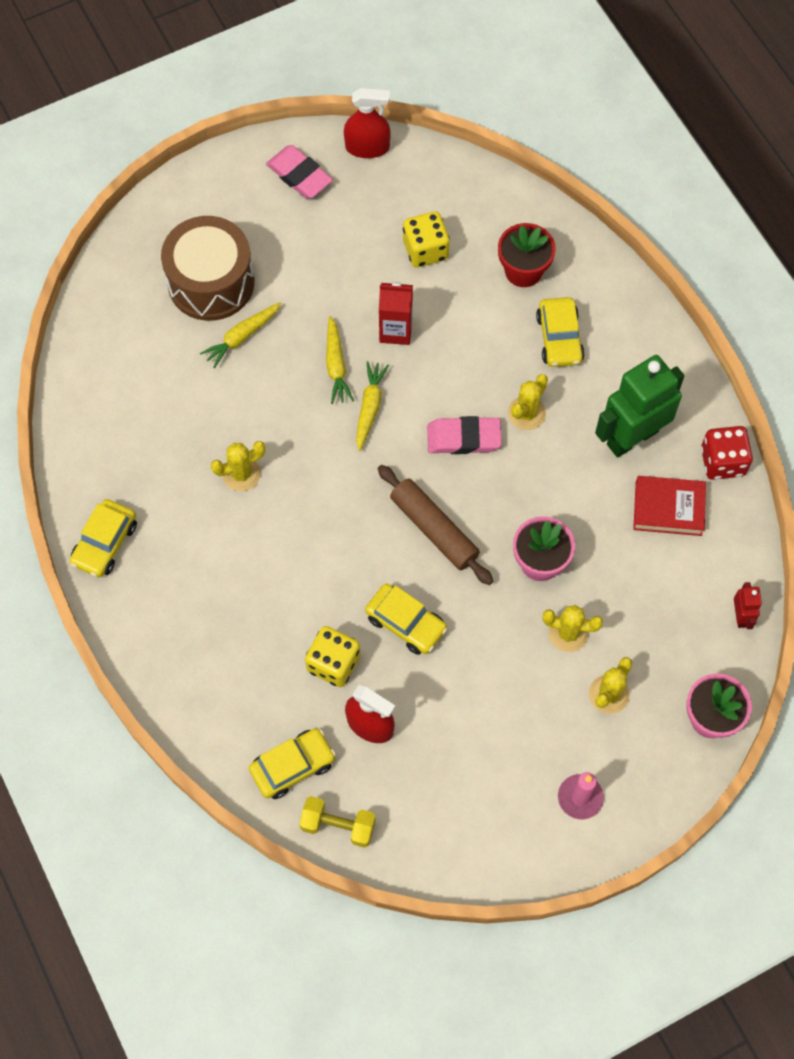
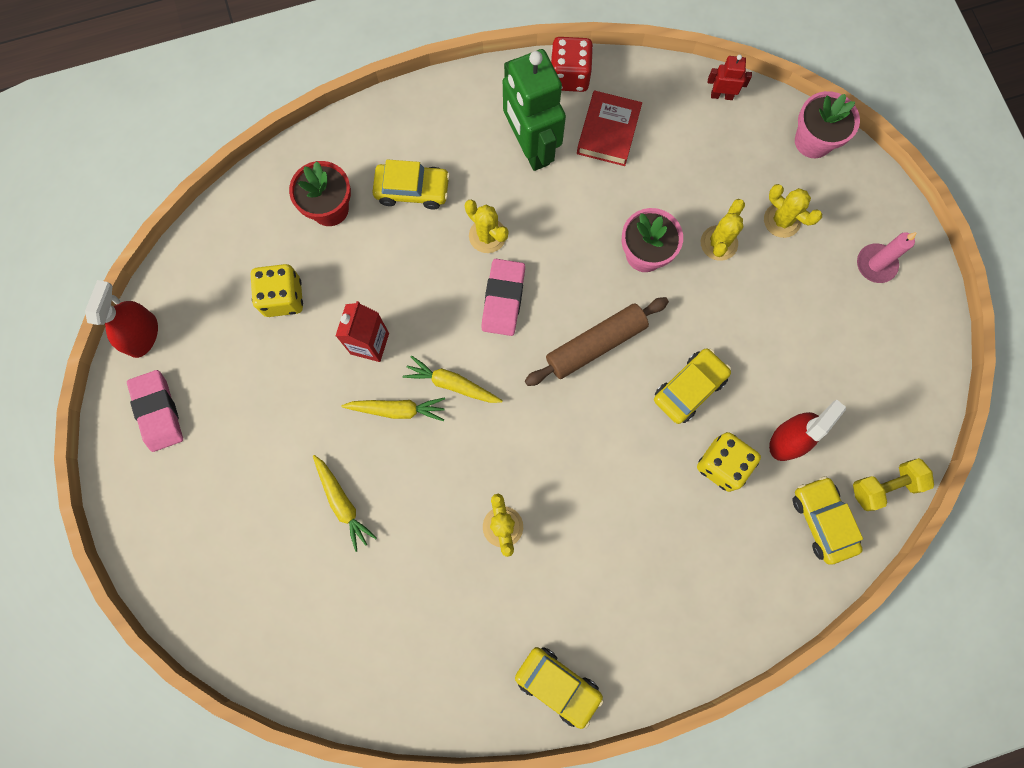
camera: 80 degrees left, 10 degrees up
(211, 282) = (268, 527): brown drum -> none
(299, 175) = (158, 412): pink eraser -> pink eraser turned 75 degrees counterclockwise
(338, 825) = (884, 486): yellow dumbbell -> yellow dumbbell turned 45 degrees clockwise

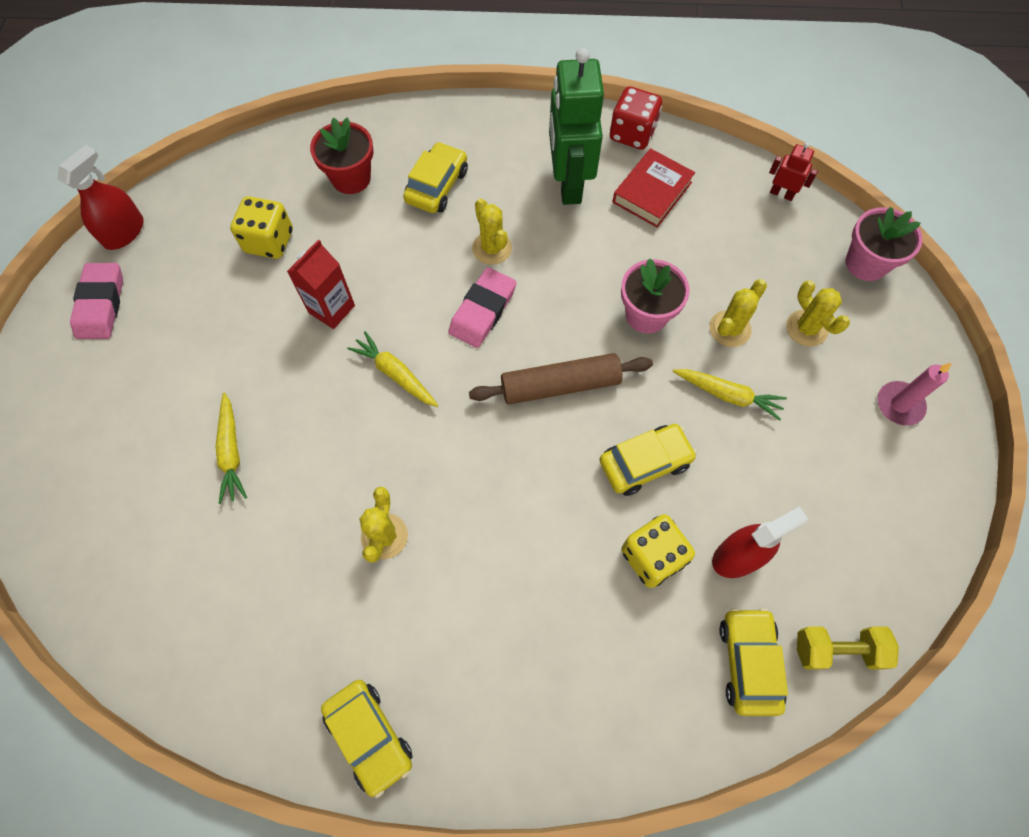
camera: 20 degrees right, 10 degrees down
(397, 410) = (329, 380): yellow carrot -> yellow carrot (728, 395)
(412, 190) = (437, 186): yellow car -> yellow car turned 90 degrees counterclockwise

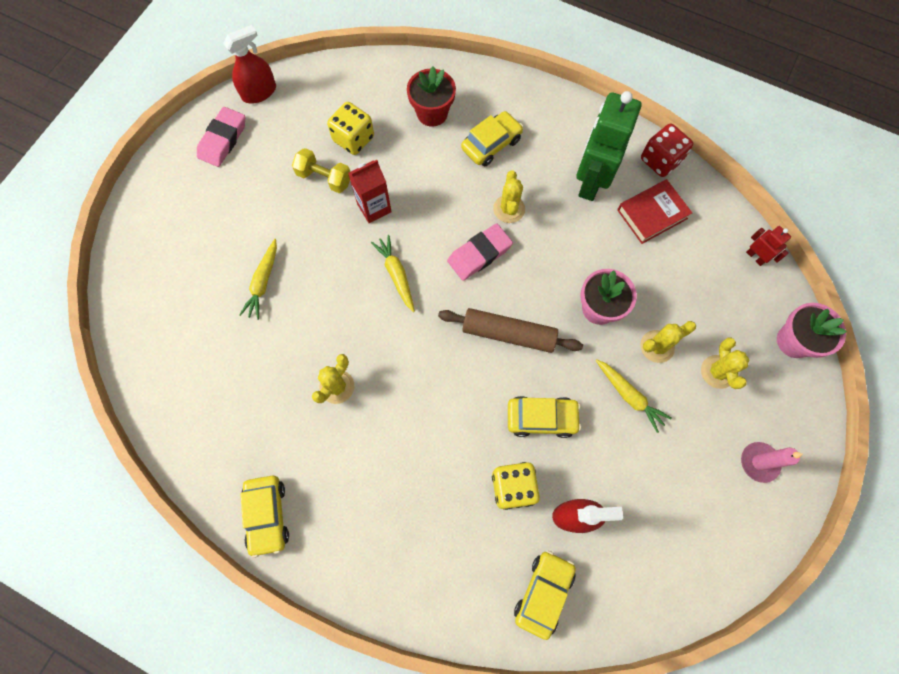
camera: 25 degrees right, 5 degrees up
(837, 650) = (612, 615): yellow dumbbell -> yellow dumbbell (324, 178)

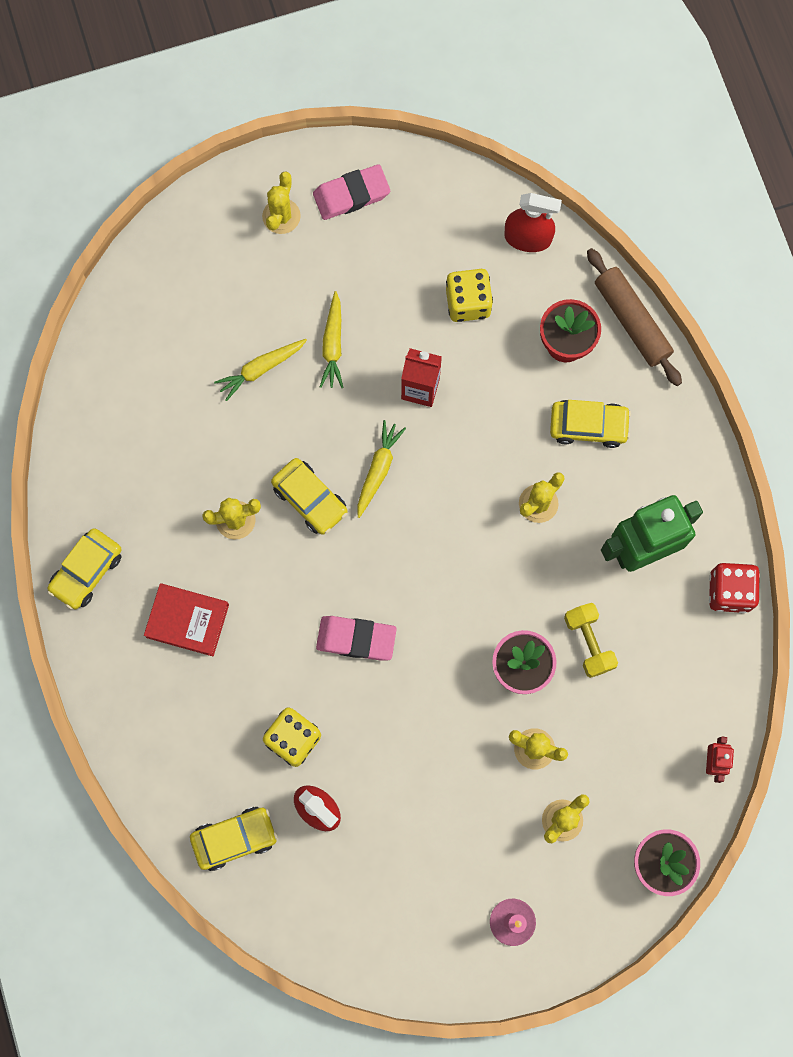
camera: 45 degrees right, 5 degrees up
(189, 186) = (281, 216): none -> yellow cactus
(259, 92) = (428, 174): red spray bottle -> red spray bottle (528, 238)
(324, 178) = (404, 318): yellow dumbbell -> yellow dumbbell (588, 642)
(479, 254) = (468, 520): pink eraser -> pink eraser (356, 639)
(508, 333) = (420, 614): brown rolling pin -> brown rolling pin (632, 321)
(541, 418) = (373, 709): yellow car -> yellow car (310, 499)
(629, 396) = (464, 764): yellow carrot -> yellow carrot (333, 345)
(652, 214) = (663, 633): red book -> red book (187, 621)

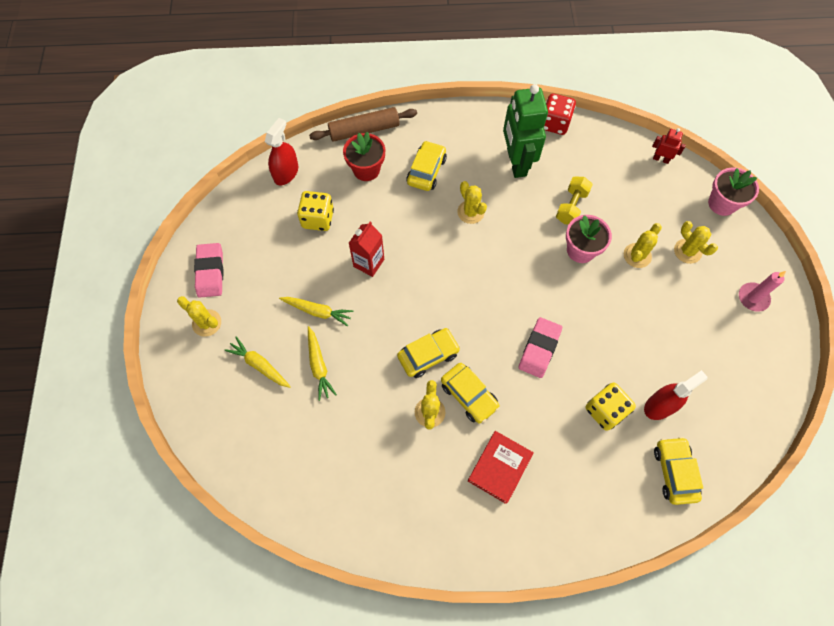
camera: 75 degrees left, 10 degrees down
(87, 571) = (441, 540): yellow car -> yellow car (469, 395)
(378, 470) = (419, 304): yellow carrot -> yellow carrot (259, 365)
(588, 642) = (571, 207): yellow dumbbell -> yellow dumbbell turned 60 degrees counterclockwise

